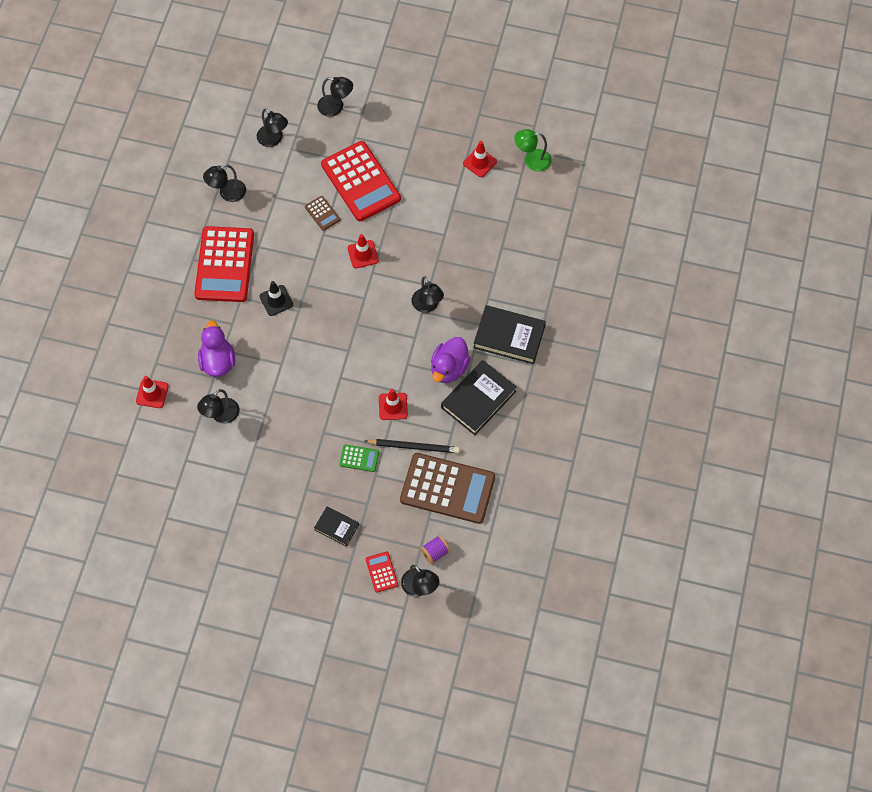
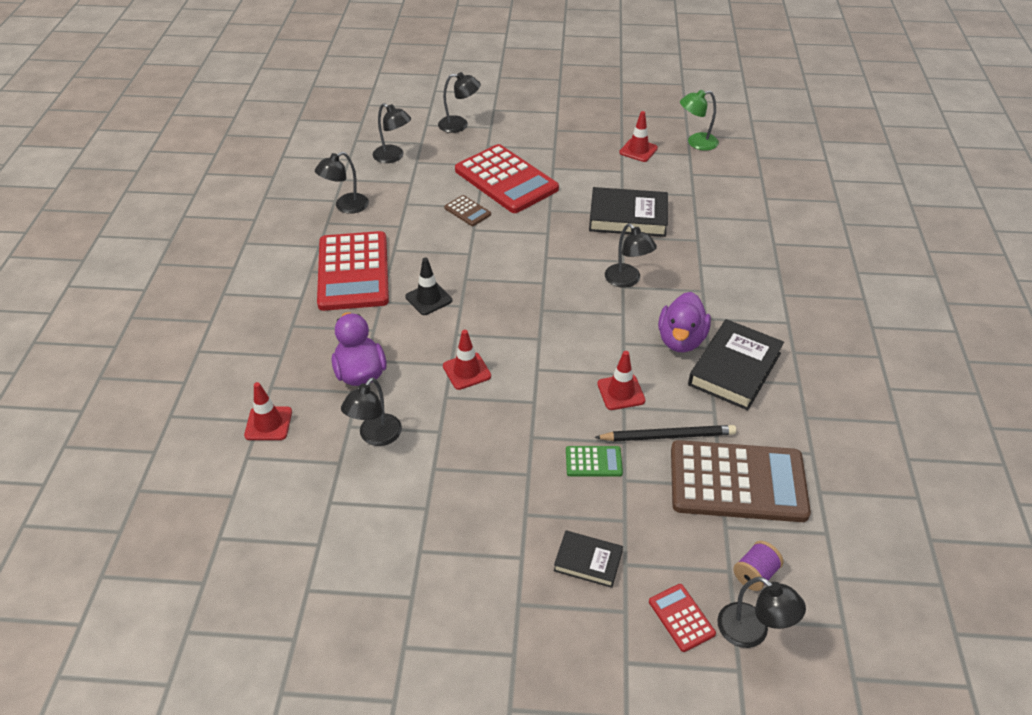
camera: 10 degrees left, 20 degrees down
(363, 254) = (528, 242): red traffic cone -> red traffic cone (466, 371)
(509, 337) = (744, 298): black book -> black book (628, 217)

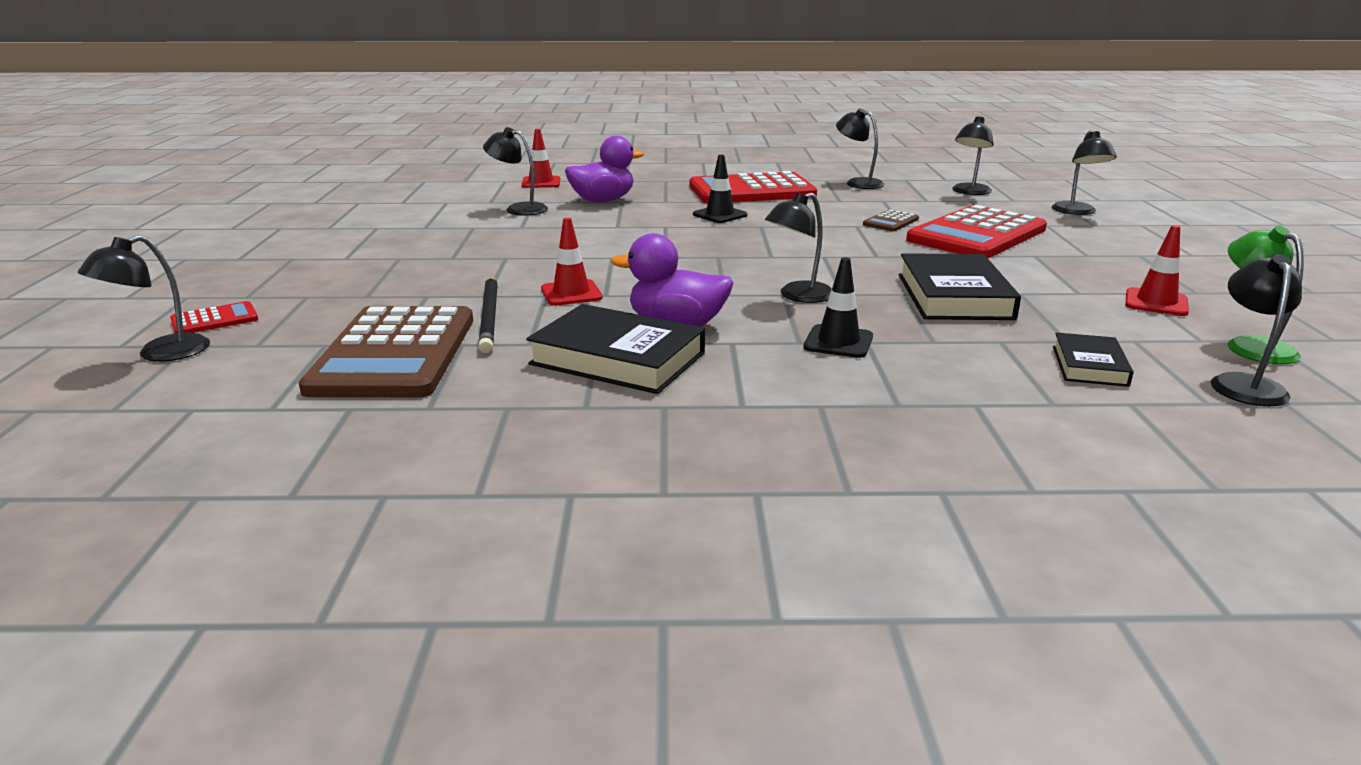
camera: 85 degrees right, 20 degrees down
(466, 371) = (607, 232): red traffic cone -> none
(588, 561) = (321, 281): black book -> black book (1089, 366)
(593, 462) = (459, 282): green calculator -> none
(702, 275) = (838, 342): none -> black traffic cone
(740, 160) = (1244, 384): none -> black lamp
(755, 574) = (240, 358): purple spool -> none

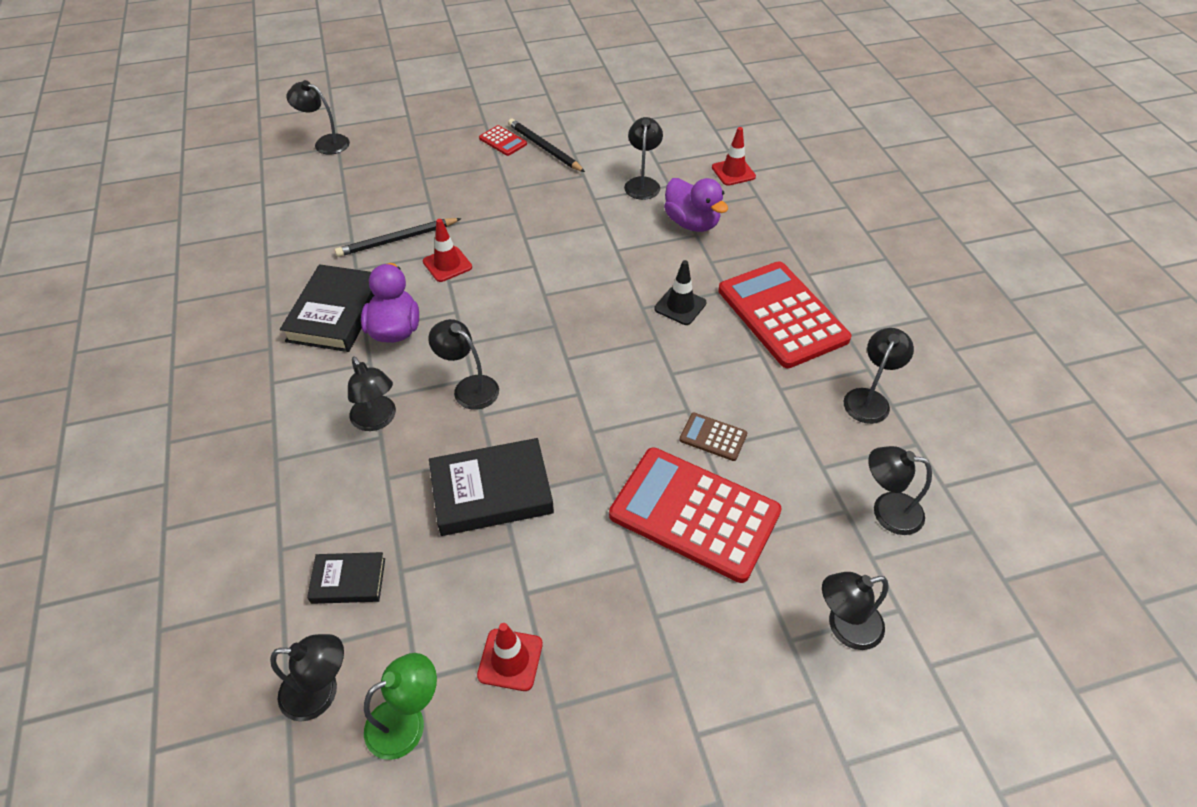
camera: 75 degrees right, 25 degrees up
(215, 320) = (374, 139): red calculator -> red calculator (503, 141)
(394, 353) = (334, 221): brown calculator -> none
(395, 237) = (544, 148): none -> black pencil
(838, 342) = (377, 420): black traffic cone -> black lamp

